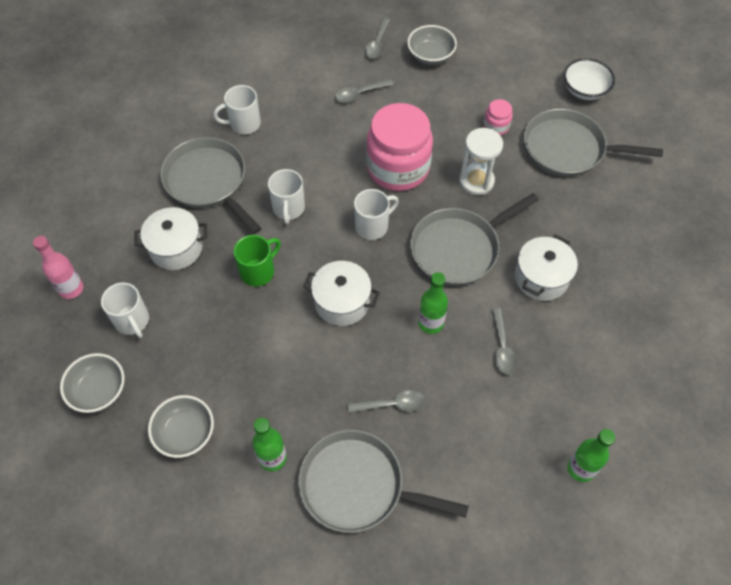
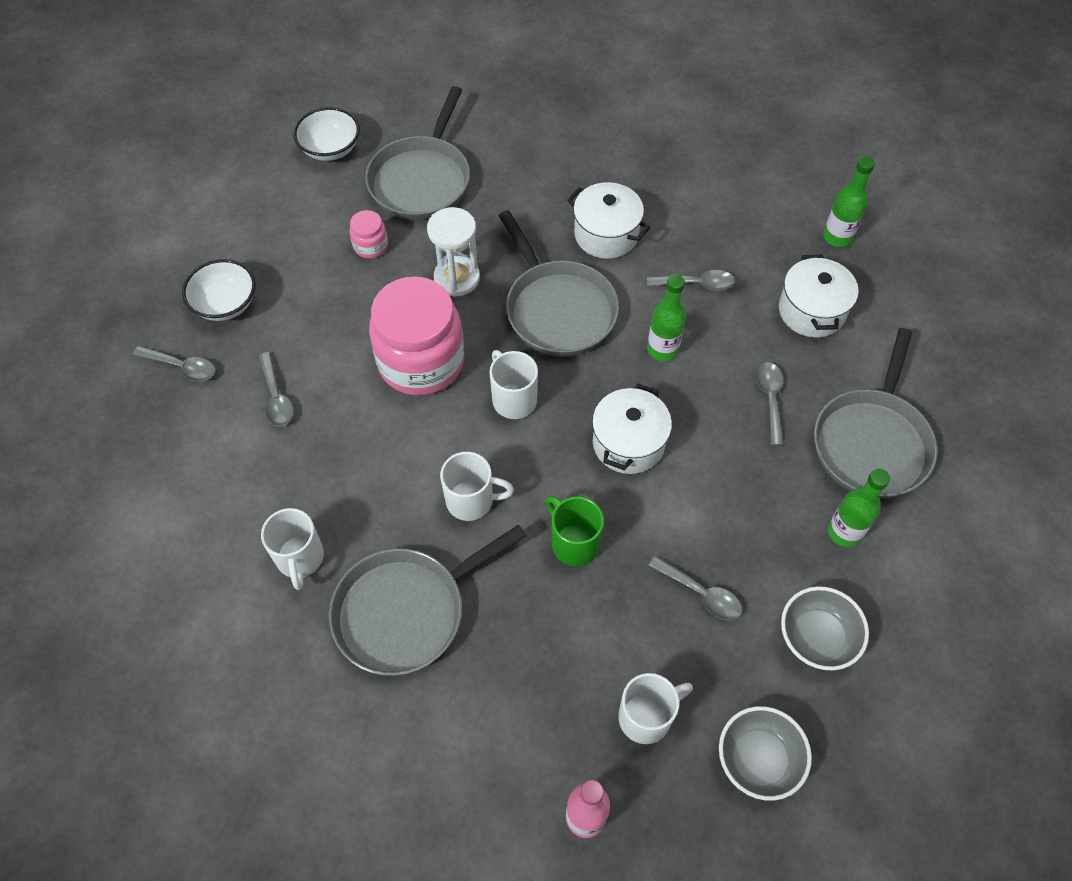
camera: 85 degrees left, 0 degrees up
(176, 248) = (524, 657): white pot -> white pot (811, 311)
(220, 354) = (701, 594): none -> grey spoon
(430, 56) = (225, 304): grey bowl -> white bowl

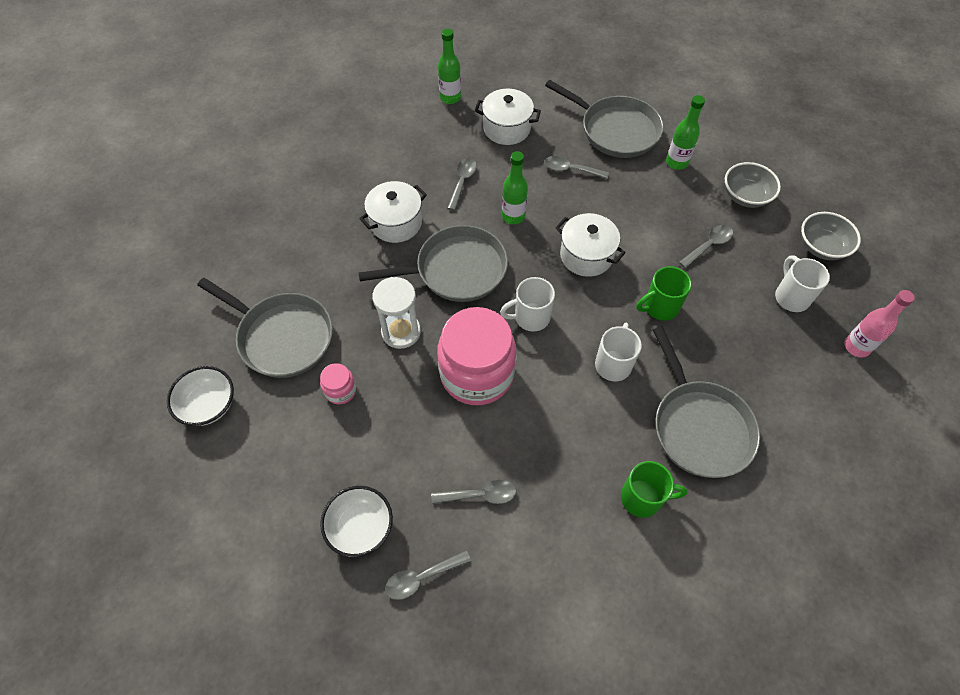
camera: 75 degrees left, 0 degrees up
(182, 367) = (421, 577): grey spoon -> grey spoon turned 150 degrees counterclockwise
(300, 558) = (642, 498): white mug -> green mug

